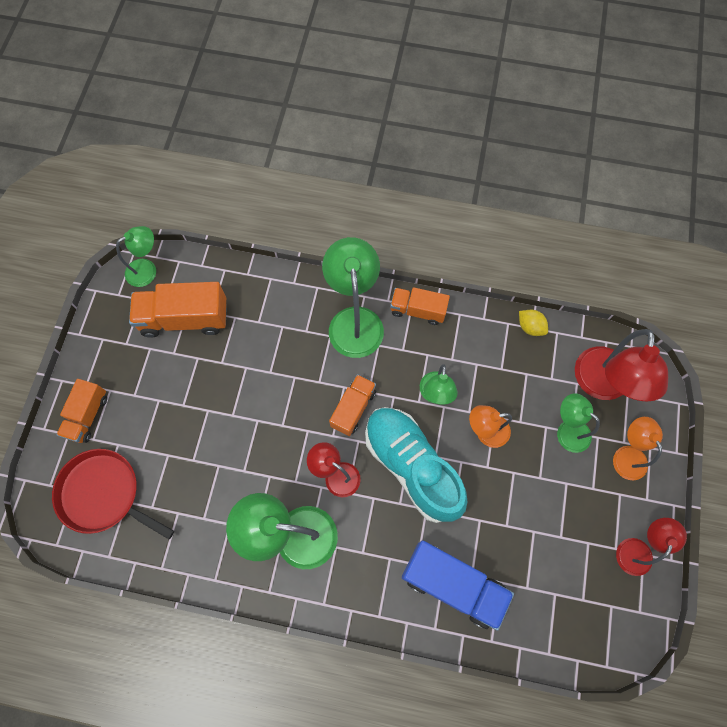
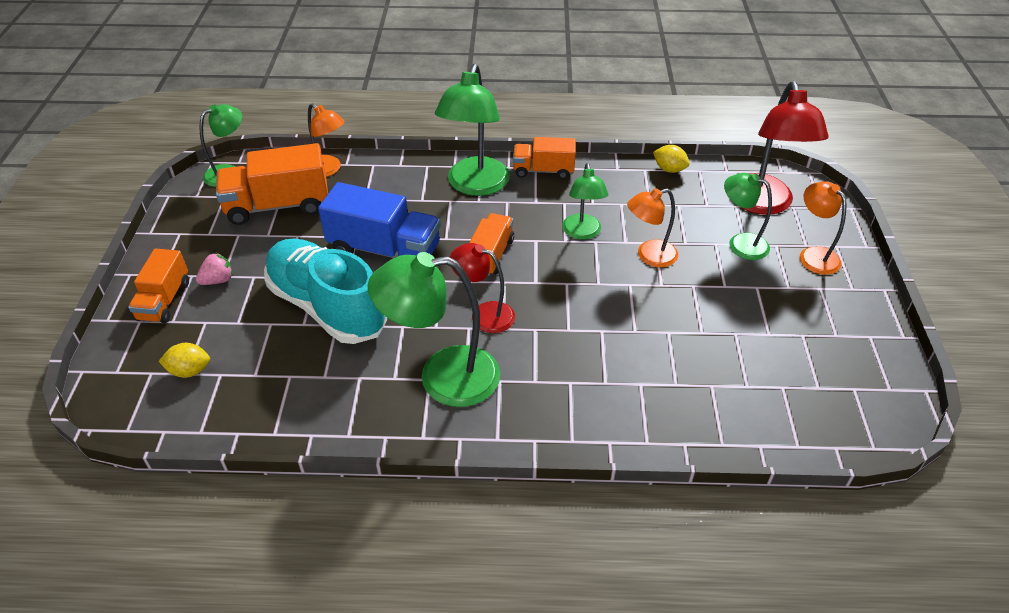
camera: 10 degrees left, 25 degrees down
(103, 494) = (189, 371): red pan -> yellow lemon
(130, 400) = (218, 280): none -> pink strawberry
(231, 279) = (328, 170): none -> orange lamp
(354, 320) = (475, 185): green lamp -> green lamp turned 150 degrees counterclockwise
(412, 466) = (573, 295): turquoise shoe -> turquoise shoe (327, 307)
(453, 584) = (655, 396): blue truck -> blue truck (384, 250)
(637, 549) = (861, 332): red lamp -> none

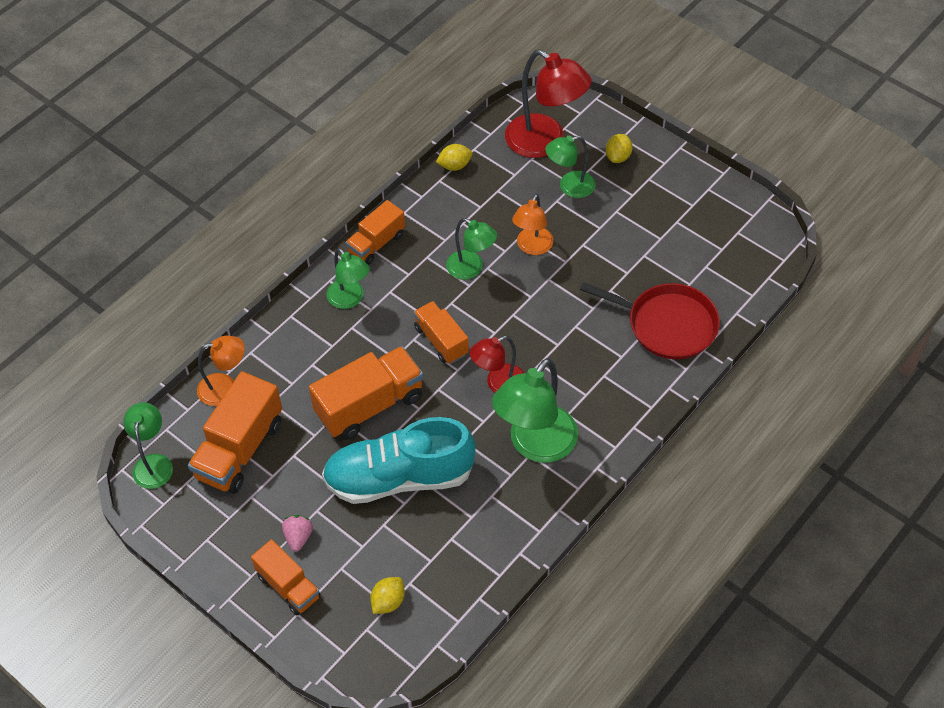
camera: 50 degrees left, 10 degrees up
(384, 250) = (369, 405): blue truck -> orange truck
(475, 185) = (350, 299): green lamp -> green lamp, size x0.59
(680, 397) = (667, 324): none -> red pan
(813, 255) = (618, 157): orange lamp -> yellow lemon

